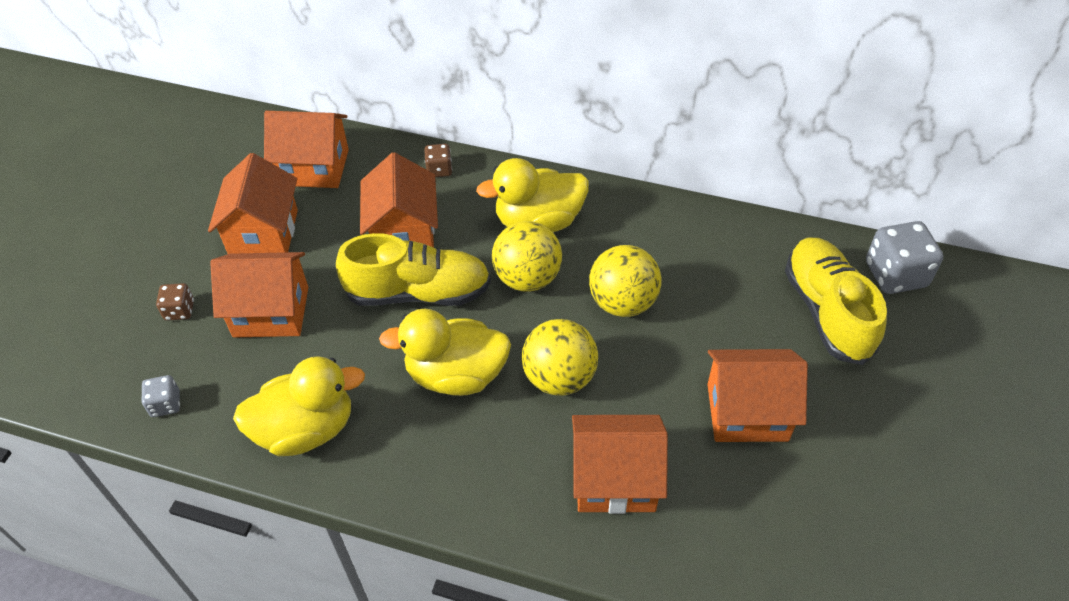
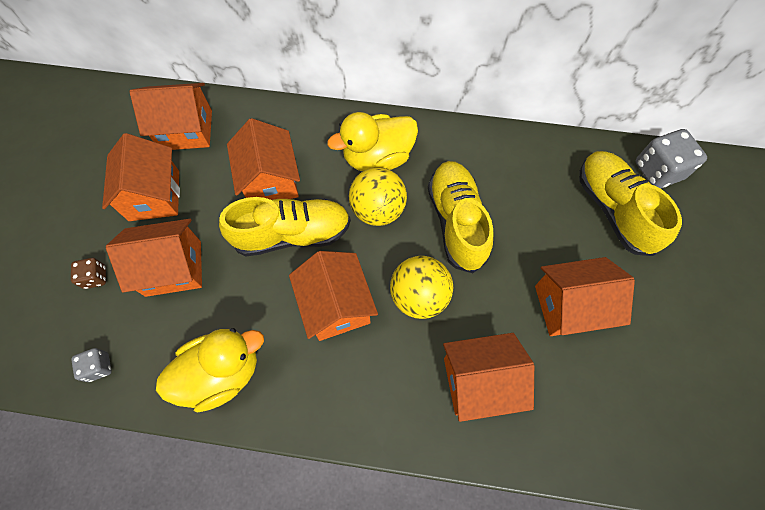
camera: 10 degrees left, 15 degrees up
(439, 170) = (289, 120): brown dice -> none
(456, 375) = (336, 305): yellow duck -> orange house
(623, 302) = (456, 222): yellow ball -> yellow shoe

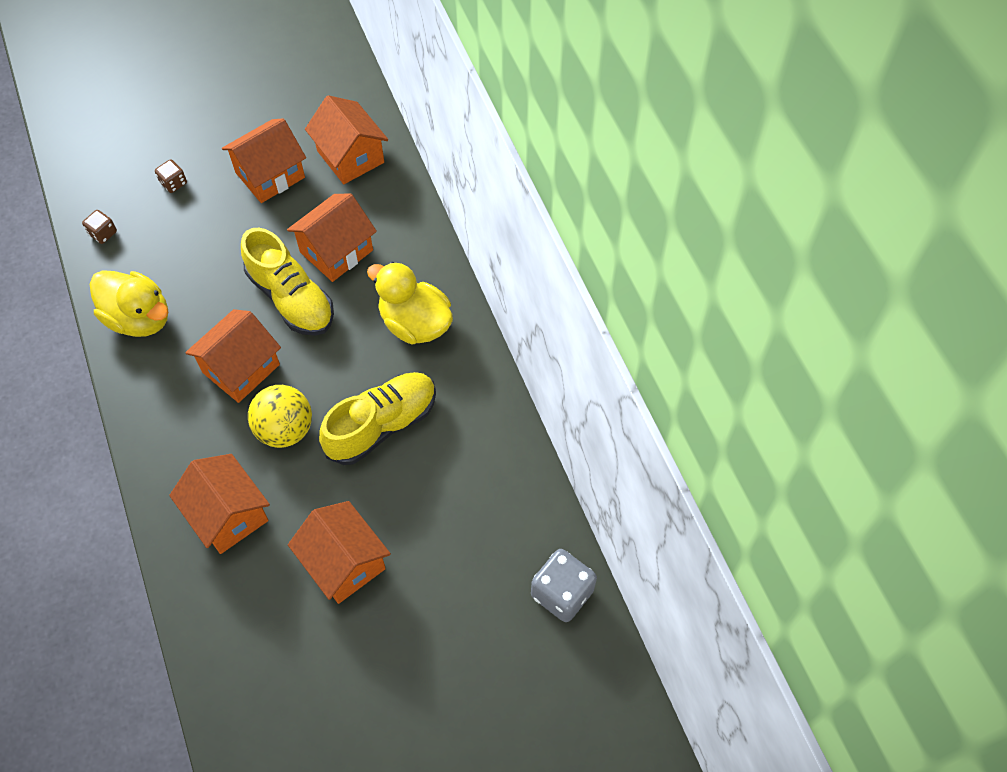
camera: 60 degrees right, 5 degrees down
(99, 367) = (103, 233): grey dice -> brown dice
(173, 268) = (211, 230): orange house -> none
(378, 210) = (356, 352): yellow ball -> none
(613, 209) = (482, 564): yellow shoe -> none

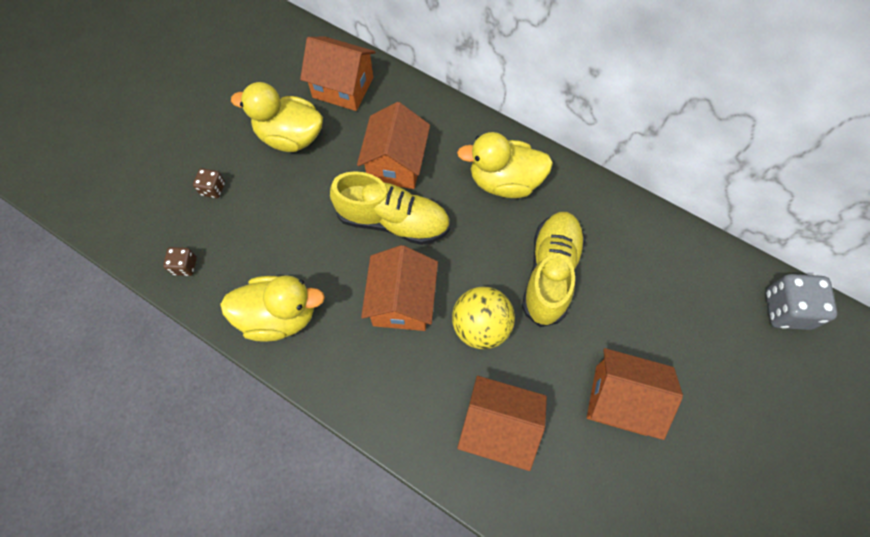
camera: 35 degrees left, 5 degrees up
(270, 175) = (290, 137): orange house -> yellow duck

